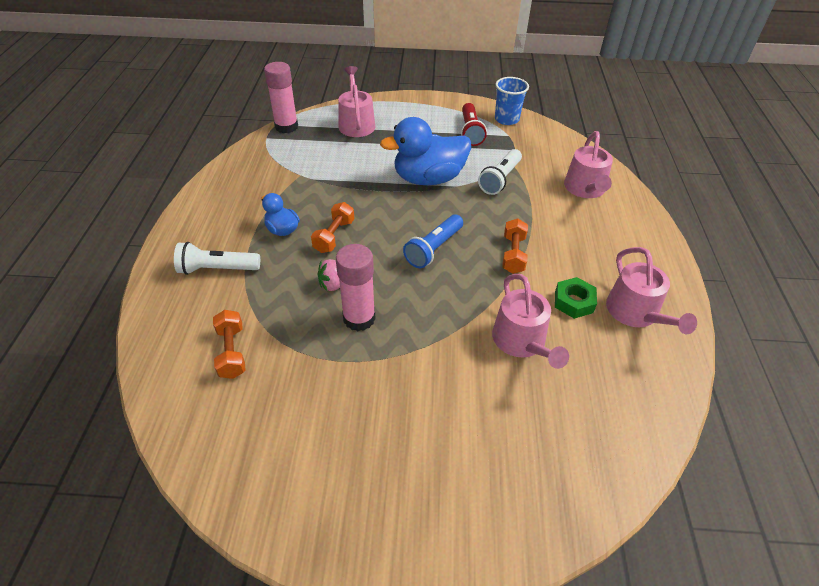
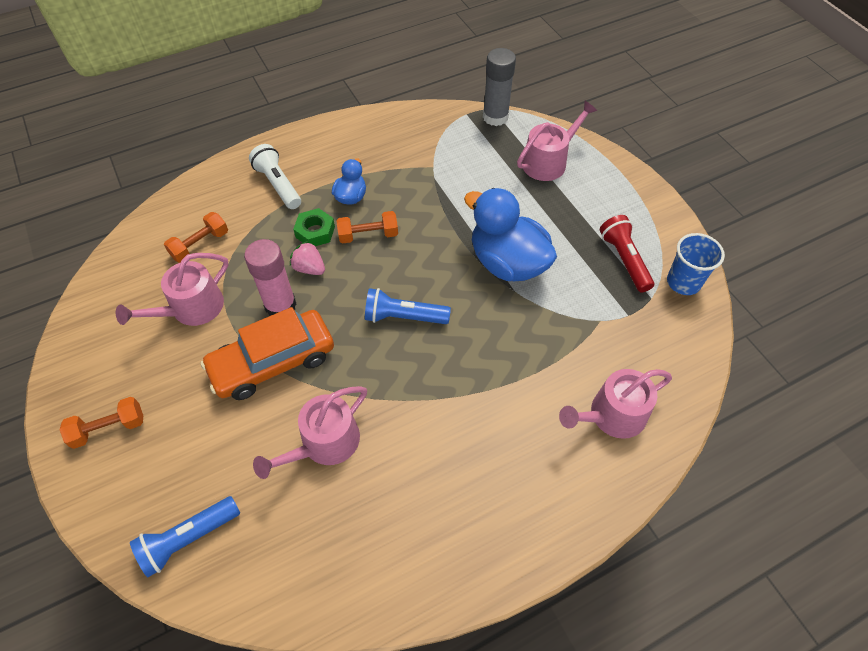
camera: 60 degrees right, 10 degrees up
(286, 127) = (495, 117): pink glue stick -> grey glue stick
(416, 346) = (273, 362): none -> orange car
(470, 132) = (624, 260): red flashlight -> red flashlight turned 105 degrees clockwise
(500, 179) = (559, 324): white flashlight -> none
(513, 254) = (442, 387): orange dumbbell -> orange dumbbell (109, 428)
(566, 475) = (189, 538): none -> blue flashlight
(573, 302) = (407, 470): green nut -> green nut (315, 232)
(636, 313) = (428, 538): pink watering can -> pink watering can (191, 308)

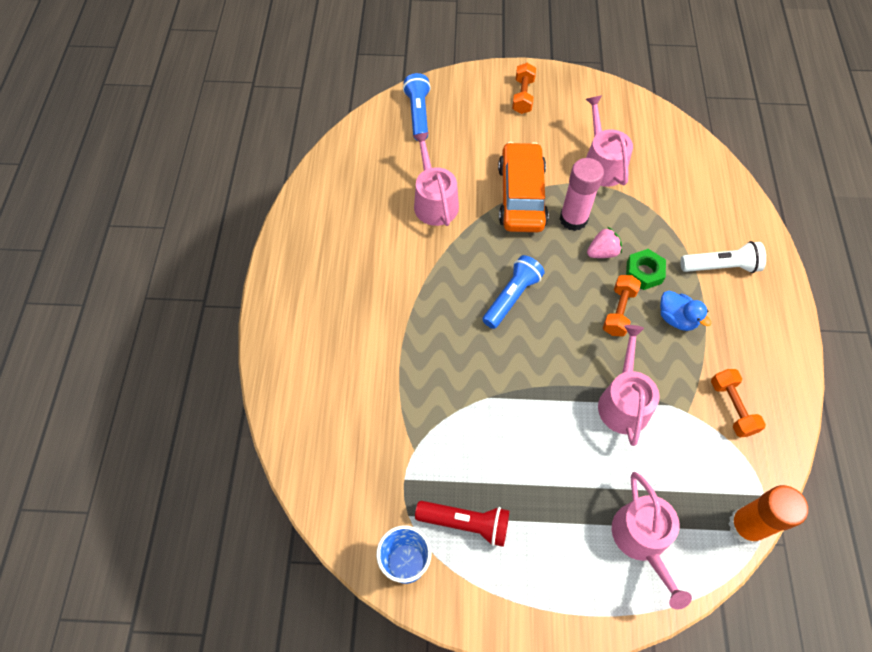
camera: 120 degrees right, 5 degrees up
(200, 245) = (669, 188): orange dumbbell -> orange dumbbell (732, 407)
(495, 117) = (746, 526): grey glue stick -> orange glue stick
(507, 263) = (523, 410): blue duck -> none
(612, 415) = (326, 397): pink watering can -> pink watering can (623, 401)

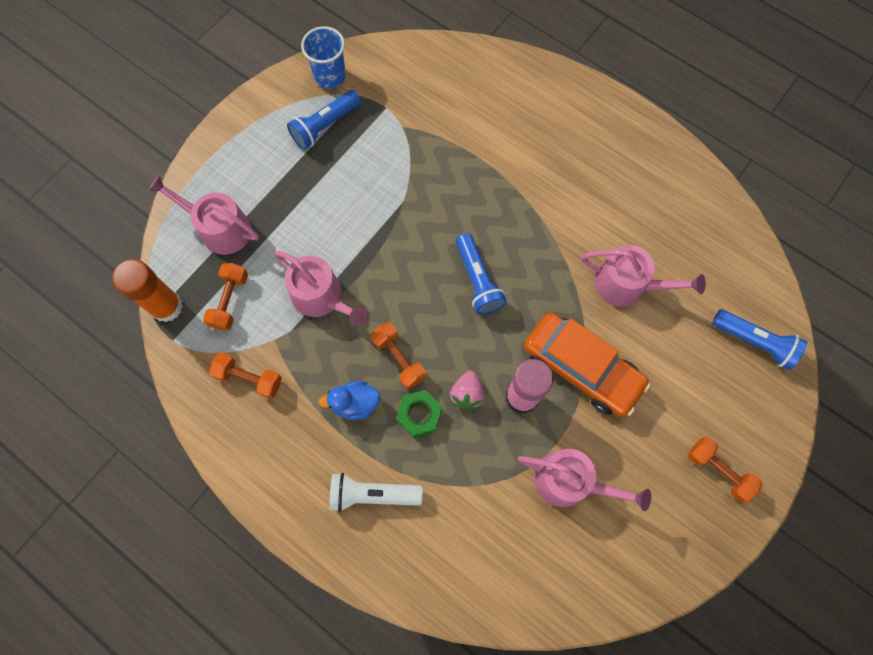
camera: 125 degrees right, 10 degrees up
(465, 523) = (325, 126): red flashlight -> blue flashlight
(692, 474) = (230, 301): none -> orange dumbbell
(720, 266) = (373, 494): white flashlight -> white flashlight turned 60 degrees clockwise

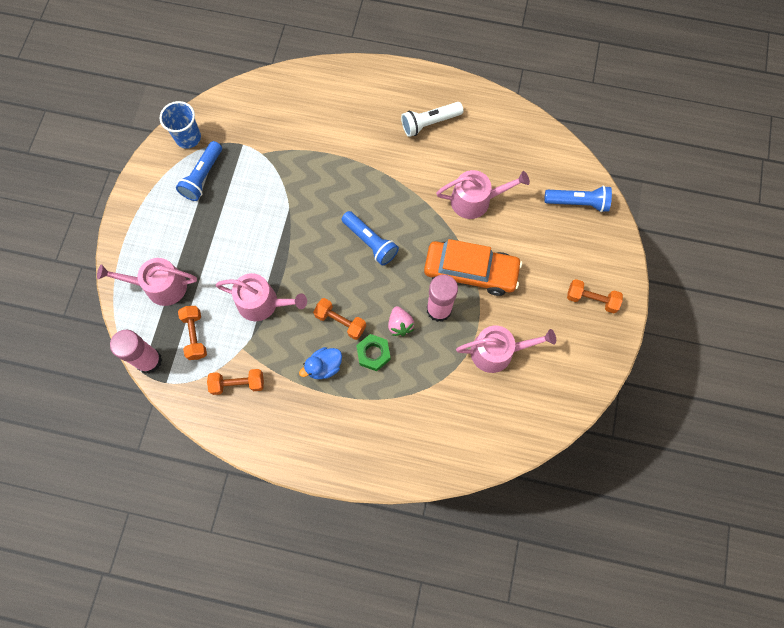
camera: 25 degrees left, 0 degrees up
(167, 307) = (149, 360): orange glue stick -> pink glue stick
(373, 494) = (367, 422): white flashlight -> white flashlight (429, 123)

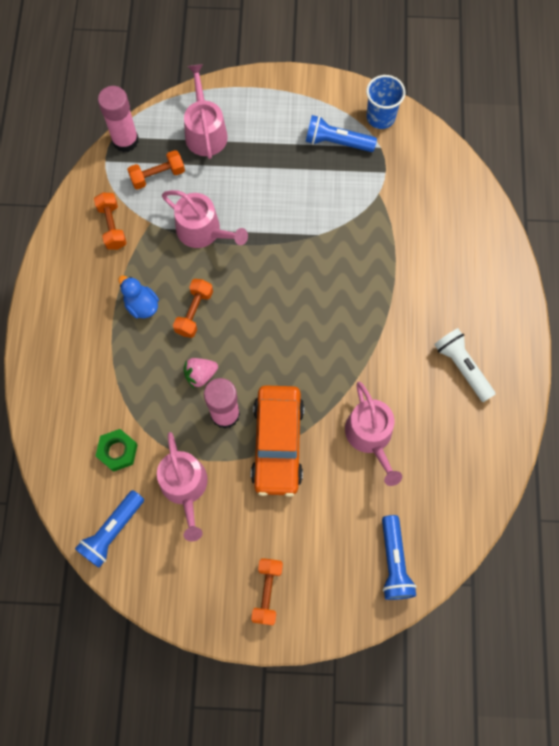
camera: 80 degrees right, 0 degrees up
(262, 303) = (203, 231): pink watering can -> pink watering can turned 60 degrees counterclockwise
(370, 242) = (293, 326): blue flashlight -> blue flashlight (112, 531)
(373, 354) = (163, 352): green nut -> green nut (117, 451)

